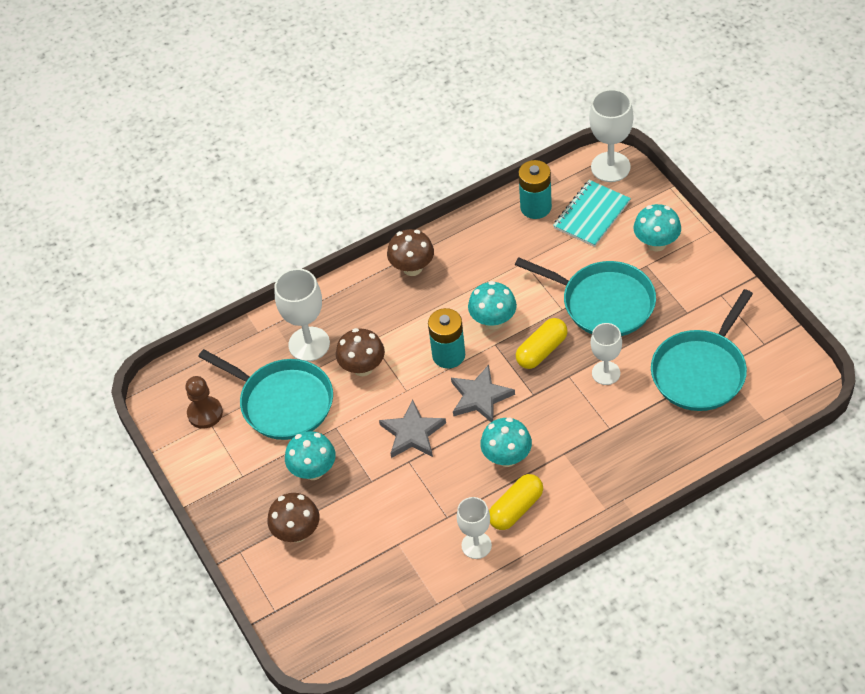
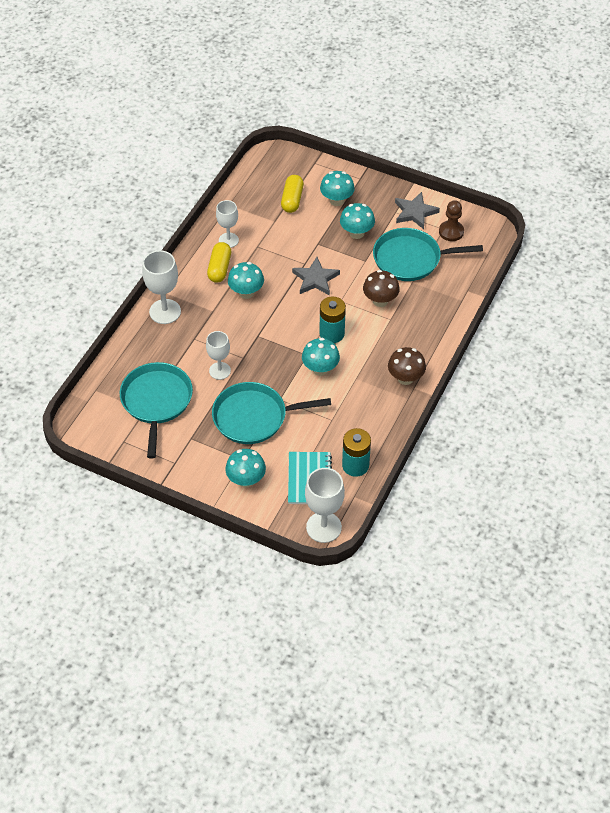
camera: 140 degrees right, 0 degrees up
(297, 532) = (336, 200): brown mushroom -> turquoise mushroom
(309, 344) = (427, 298): white goblet -> white goblet (165, 311)
(480, 397) = (290, 318): grey star -> grey star (415, 212)
(542, 351) = (272, 365): yellow capsule -> yellow capsule (292, 200)

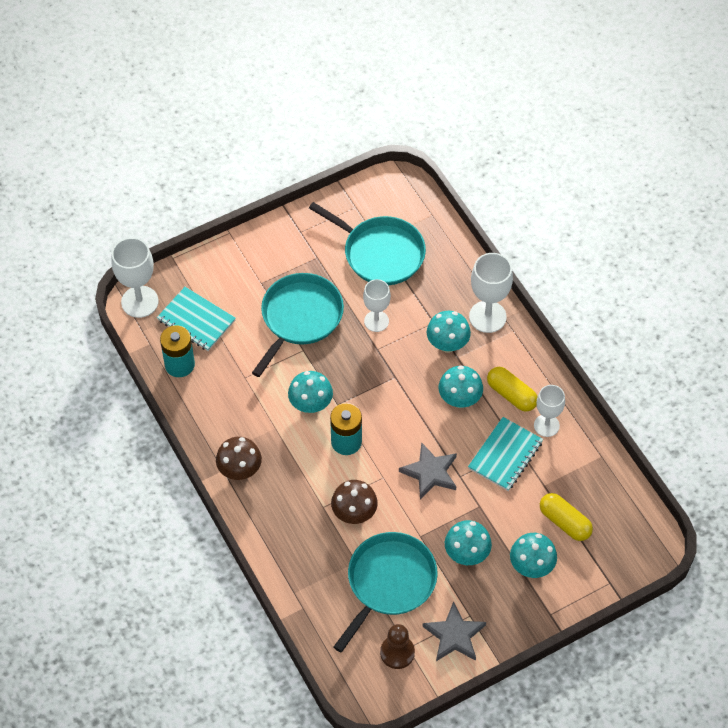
camera: 125 degrees right, 5 degrees up
(246, 480) = (237, 273): turquoise mushroom -> turquoise mushroom (447, 344)
(269, 249) = (505, 455): none -> turquoise notebook

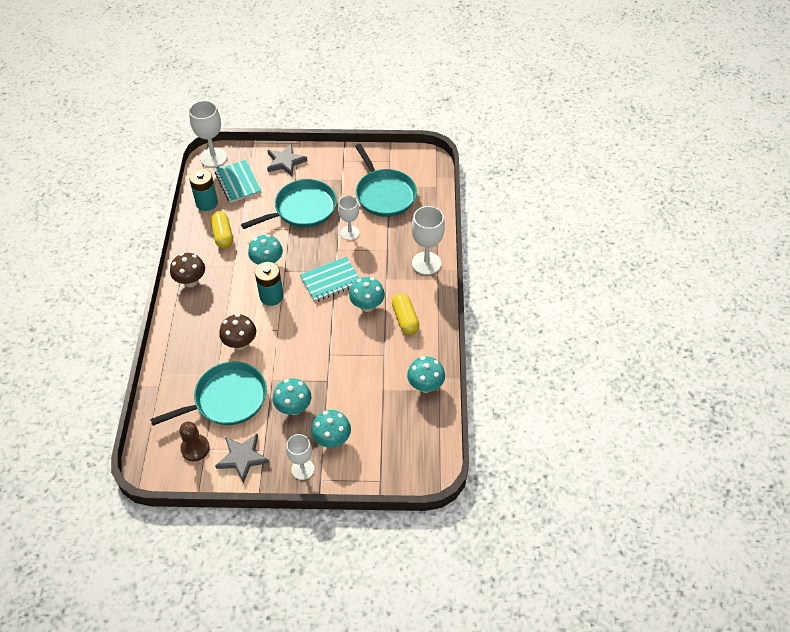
camera: 30 degrees right, 5 degrees down
(430, 472) = (311, 342): grey star -> grey star (285, 162)
(447, 344) = (386, 268): turquoise mushroom -> turquoise mushroom (425, 385)
(505, 455) = (371, 356): turquoise notebook -> turquoise notebook (331, 281)
(546, 425) = (414, 351): white goblet -> white goblet (302, 469)
(564, 522) = (379, 421): yellow capsule -> yellow capsule (223, 235)

